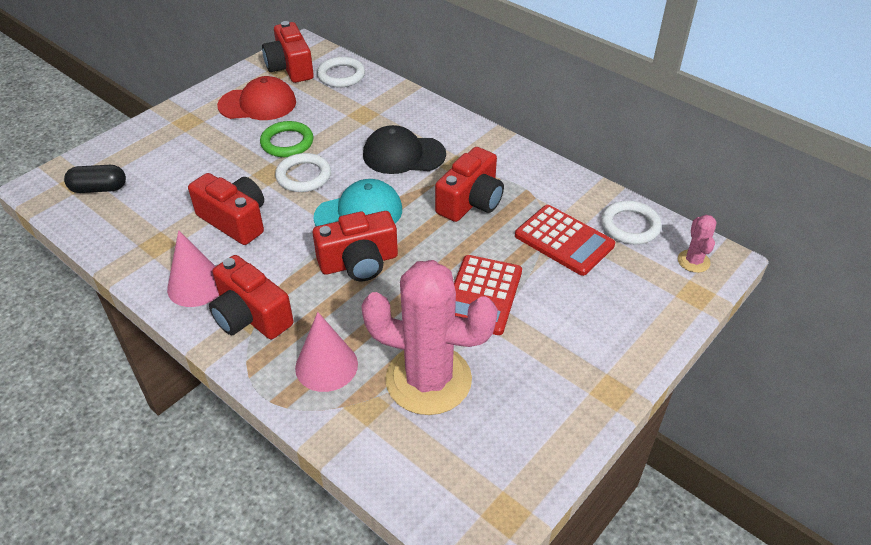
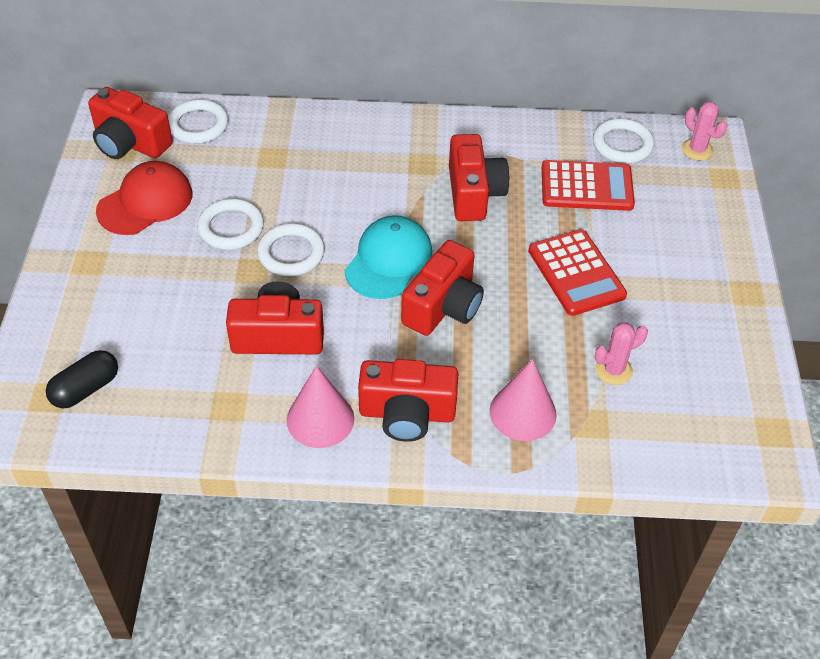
camera: 40 degrees left, 5 degrees up
(287, 142) = (231, 228): green ring -> white ring
(403, 155) = (362, 179): black cap -> none
(428, 379) = (613, 370): pink cactus -> pink cactus, size x0.43

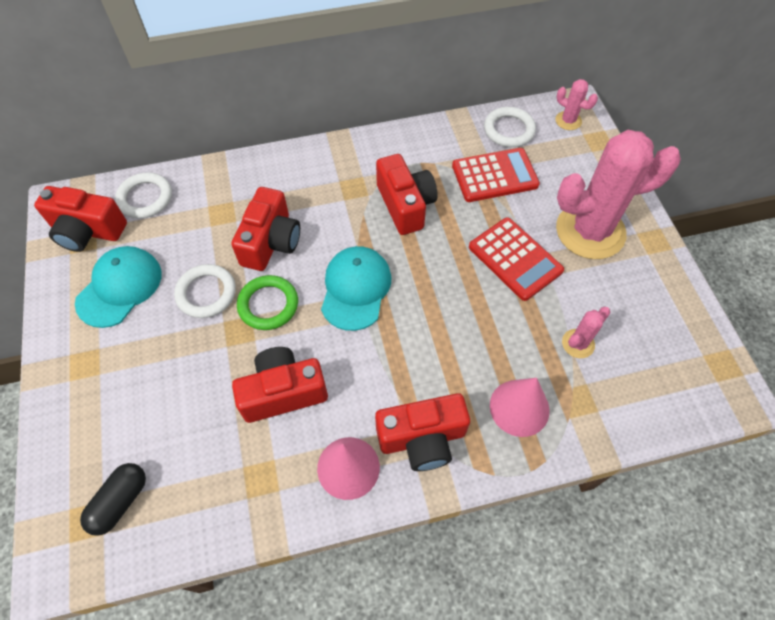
camera: 15 degrees left, 10 degrees up
(145, 202) = (120, 287): red cap -> turquoise cap
(291, 253) = (268, 305): white ring -> green ring
(443, 306) = (417, 321): red camera -> red camera (271, 242)
(675, 266) = (590, 231): none -> pink cactus

